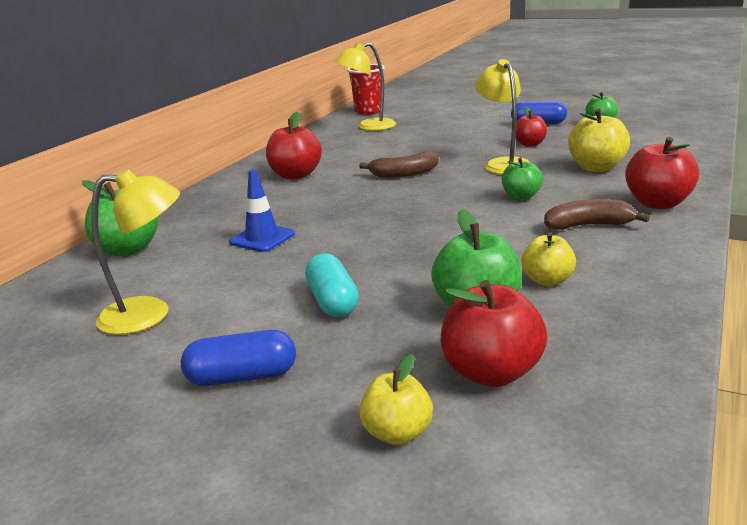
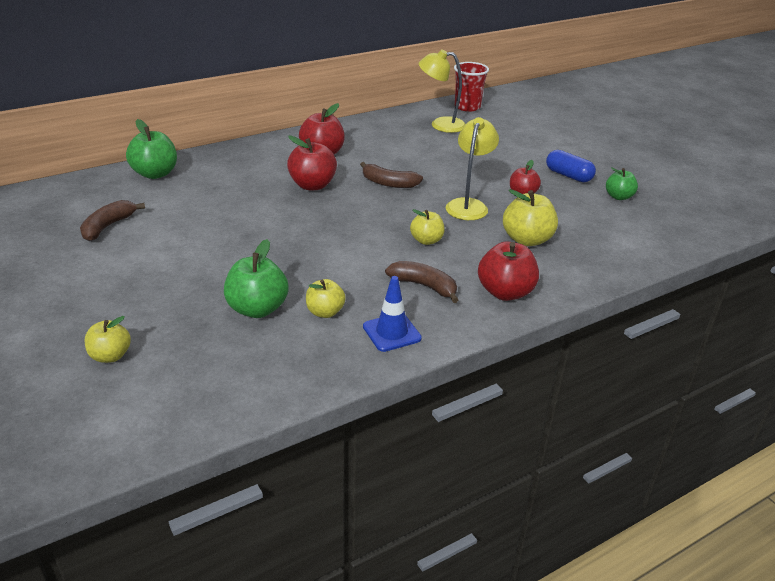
camera: 30 degrees right, 10 degrees up
(149, 315) = (108, 226): yellow lamp -> brown banana
(242, 377) = (95, 287): blue capsule -> none
(262, 238) = (229, 199): blue traffic cone -> blue traffic cone (391, 332)
(333, 301) = (197, 264): turquoise capsule -> none
(491, 372) = (199, 350): red apple -> red apple (312, 185)
(521, 197) = (426, 240): green apple -> yellow apple

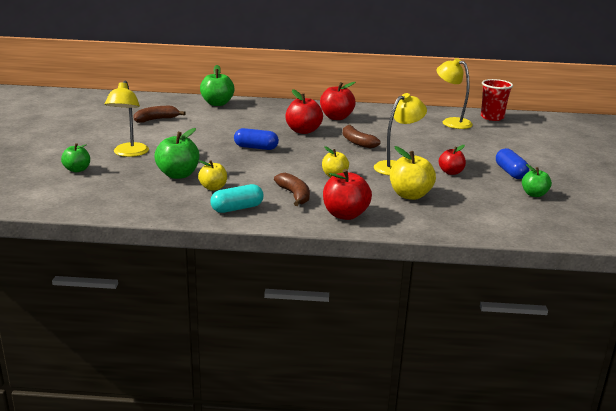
camera: 35 degrees right, 10 degrees down
(110, 356) = (77, 170): yellow apple -> green apple
(147, 298) = (129, 153): none -> yellow lamp
(293, 230) = (256, 147): none -> blue capsule
(391, 332) = (237, 208): blue traffic cone -> turquoise capsule

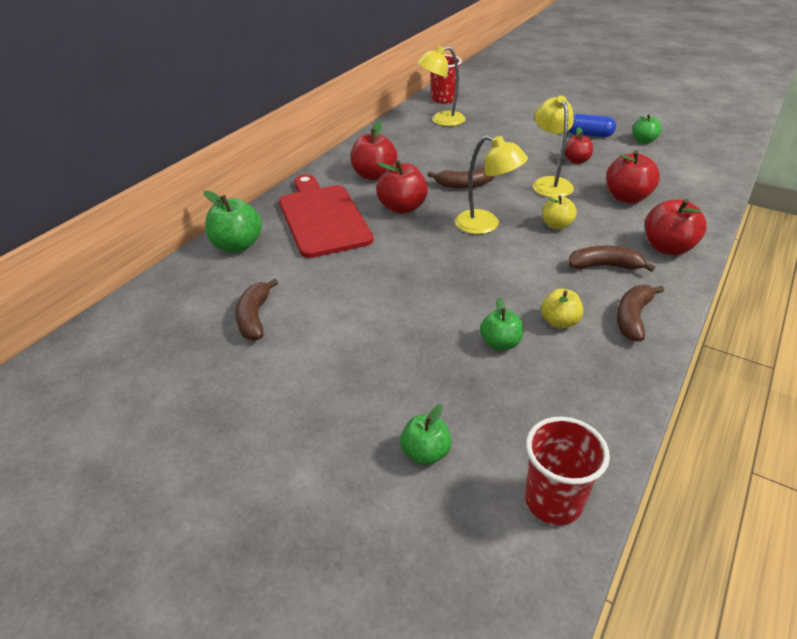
camera: 60 degrees left, 15 degrees up
(57, 201) = (553, 501): none -> red cup
(129, 153) = (386, 376): yellow lamp -> yellow lamp (486, 225)
(178, 175) = (500, 343): green apple -> green apple, size x0.63
(237, 208) = (632, 318): turquoise capsule -> brown banana
(256, 147) = (437, 255): blue capsule -> none
(267, 115) = (322, 217): none -> red cutting board
(410, 195) = (627, 198): yellow apple -> red apple

